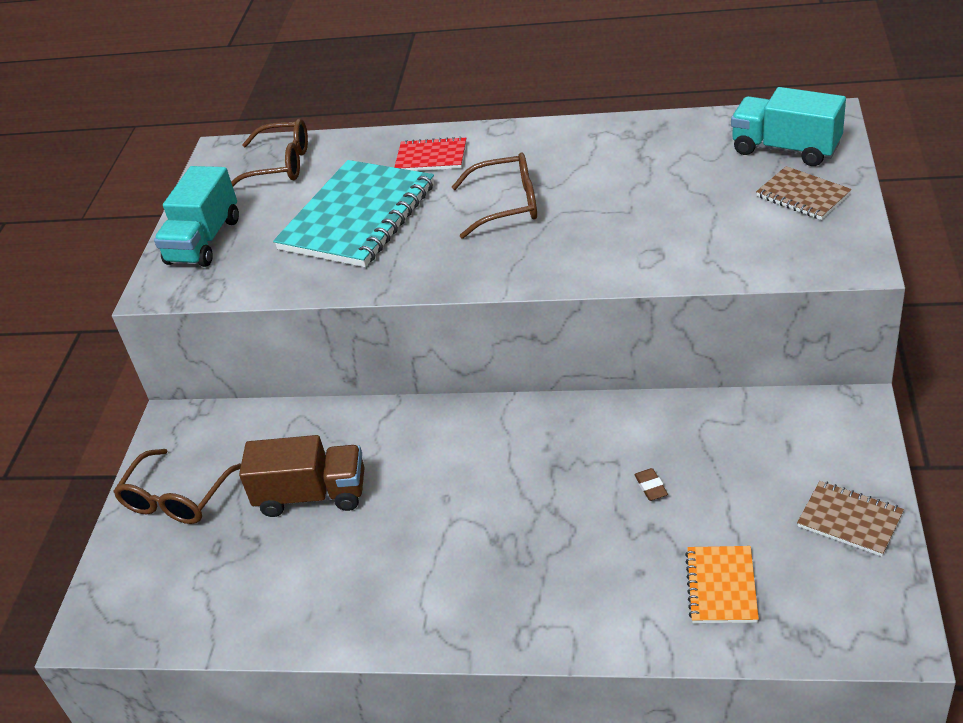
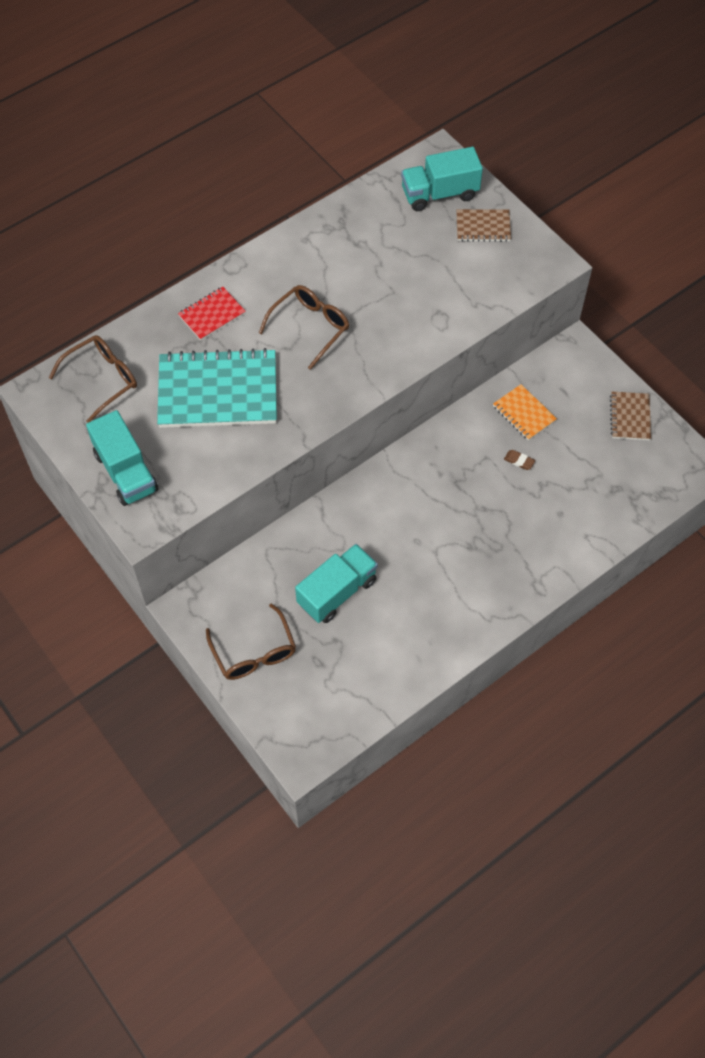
camera: 50 degrees left, 20 degrees up
(312, 495) = (337, 592): brown truck -> turquoise truck
(358, 217) = (218, 391): turquoise notebook -> turquoise notebook turned 75 degrees counterclockwise
(721, 586) = (605, 494): orange notebook -> orange notebook (524, 413)
(850, 520) = (630, 417): brown notebook -> brown notebook turned 75 degrees counterclockwise

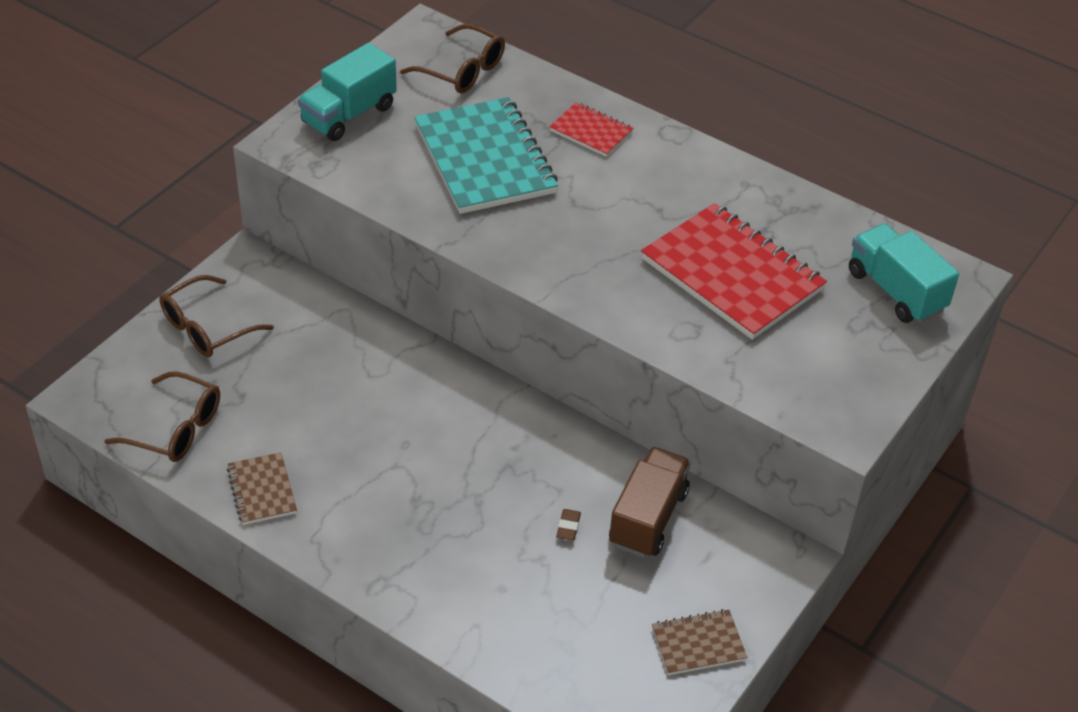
camera: 70 degrees right, 15 degrees down
(310, 327) = (614, 215): brown glasses -> brown glasses (176, 429)
(337, 592) = (308, 383): turquoise truck -> none
(395, 276) = (732, 274): none -> red notebook
(483, 227) = (865, 345): brown notebook -> brown notebook (262, 490)
(524, 413) = (648, 518): orange notebook -> brown truck

